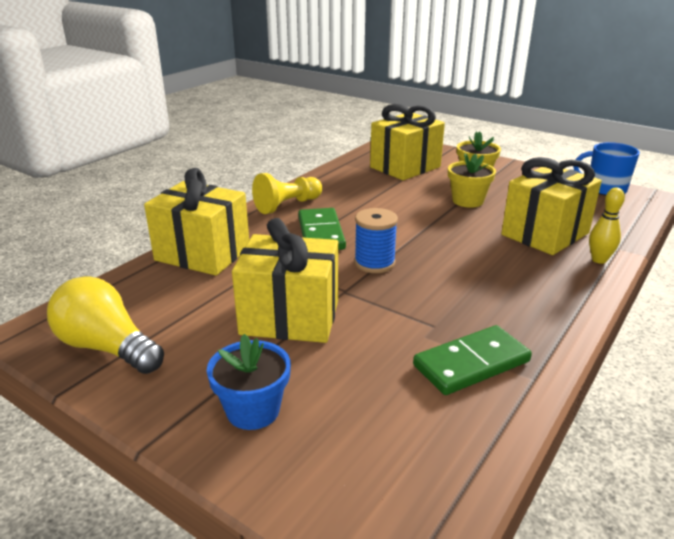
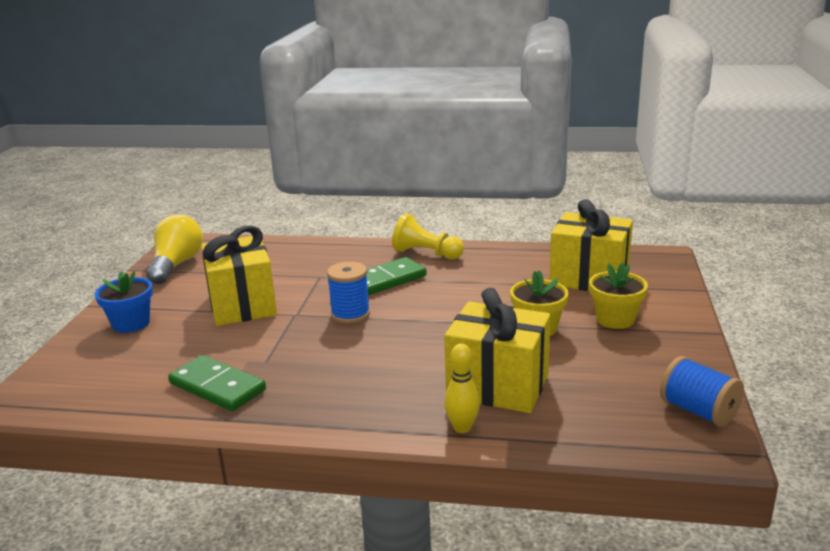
camera: 65 degrees right, 5 degrees down
(202, 254) = (311, 251): yellow gift -> none
(605, 189) = (698, 411): blue mug -> blue spool

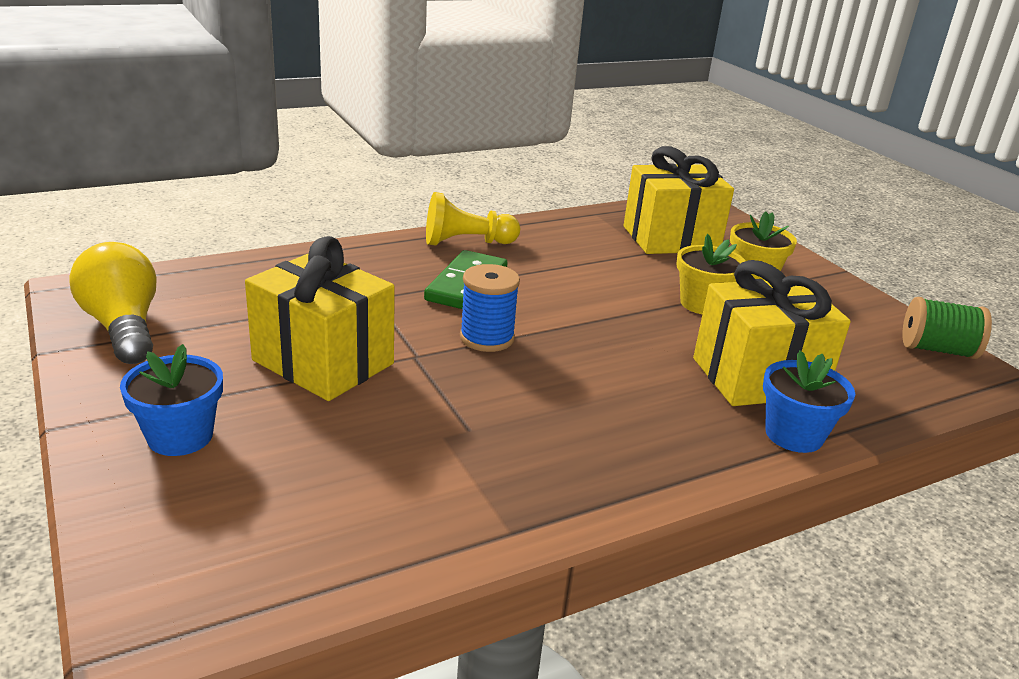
camera: 40 degrees left, 5 degrees up
(217, 387) = (458, 486): green domino -> none
(462, 428) = (794, 435): yellow bowling pin -> blue flower pot
(698, 411) = (937, 350): blue spool -> green spool

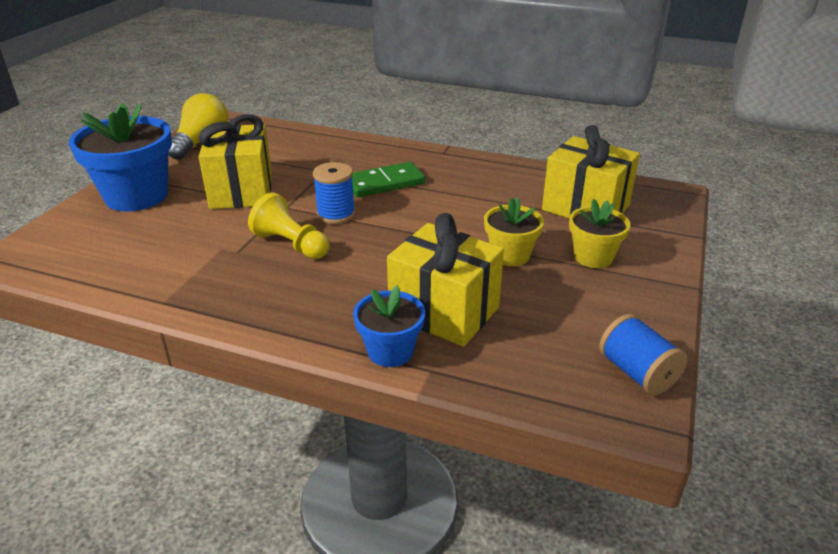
camera: 50 degrees right, 5 degrees up
(180, 436) = (136, 196): blue flower pot -> blue flower pot, size x1.80
(466, 242) = (435, 160): yellow pawn -> yellow pawn (291, 244)
(937, 350) = (637, 373): green spool -> blue spool

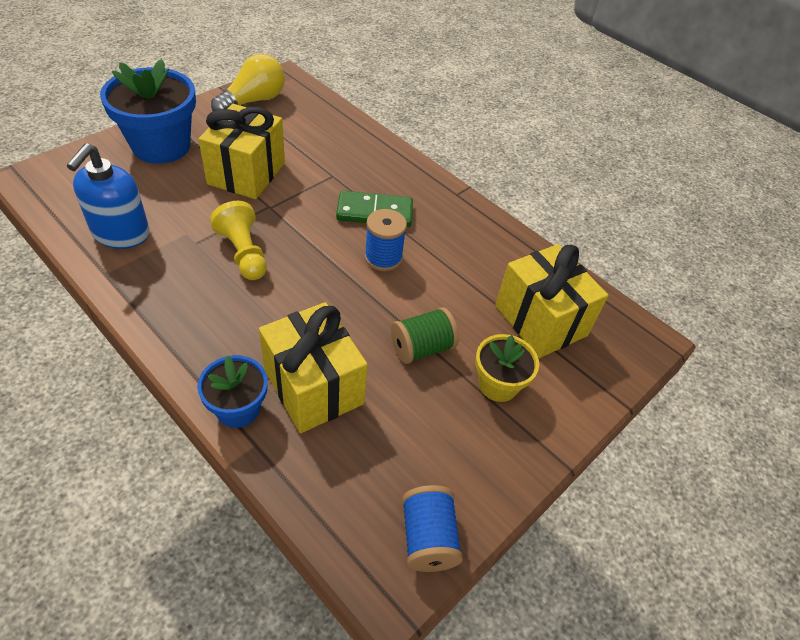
camera: 20 degrees right, 15 degrees up
(152, 268) = (121, 233): none -> blue soap dispenser
(336, 214) = (305, 233): blue spool -> blue spool (383, 258)
(510, 255) = (421, 348): yellow flower pot -> green spool

